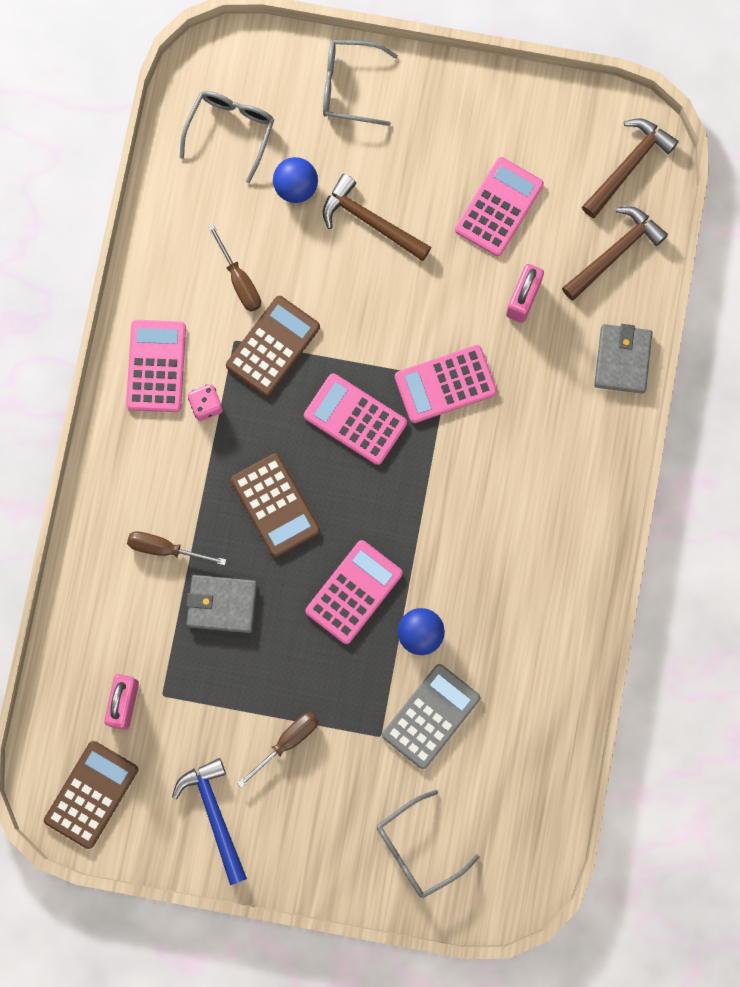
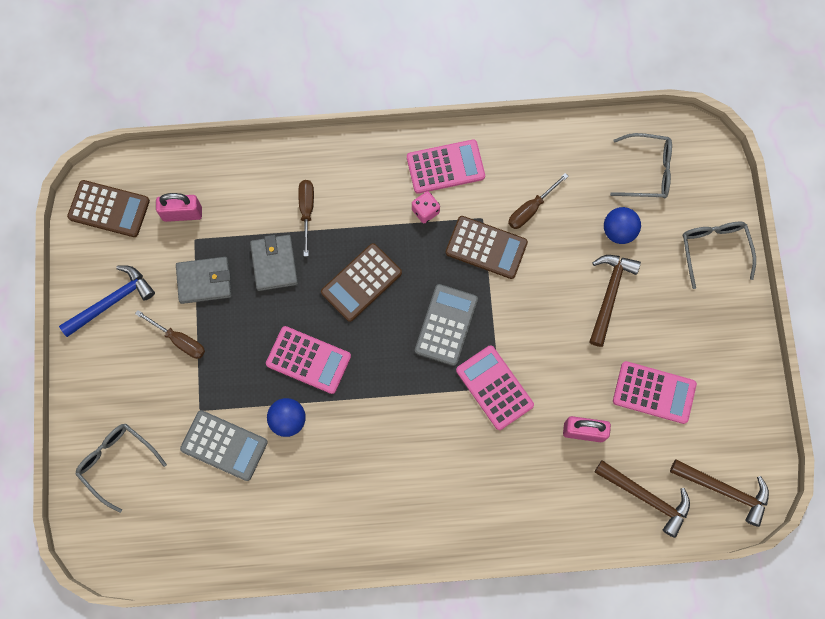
camera: 75 degrees right, 5 degrees down
(355, 419) = (446, 325): pink calculator -> grey calculator
(622, 360) = (557, 527): grey wallet -> grey wallet (204, 281)

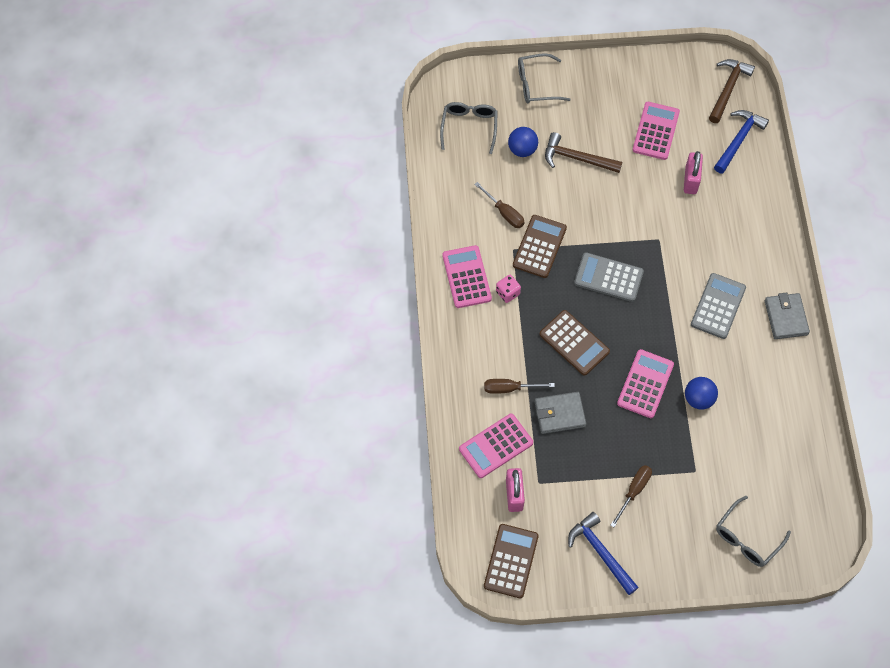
camera: 90 degrees left, 10 degrees down
(204, 281) = (578, 472): grey wallet -> grey wallet (786, 317)
(224, 445) = (724, 449): grey calculator -> grey calculator (718, 306)
(494, 388) = (659, 242): pink calculator -> pink calculator (496, 446)
(646, 497) = (738, 140): brown hammer -> blue hammer

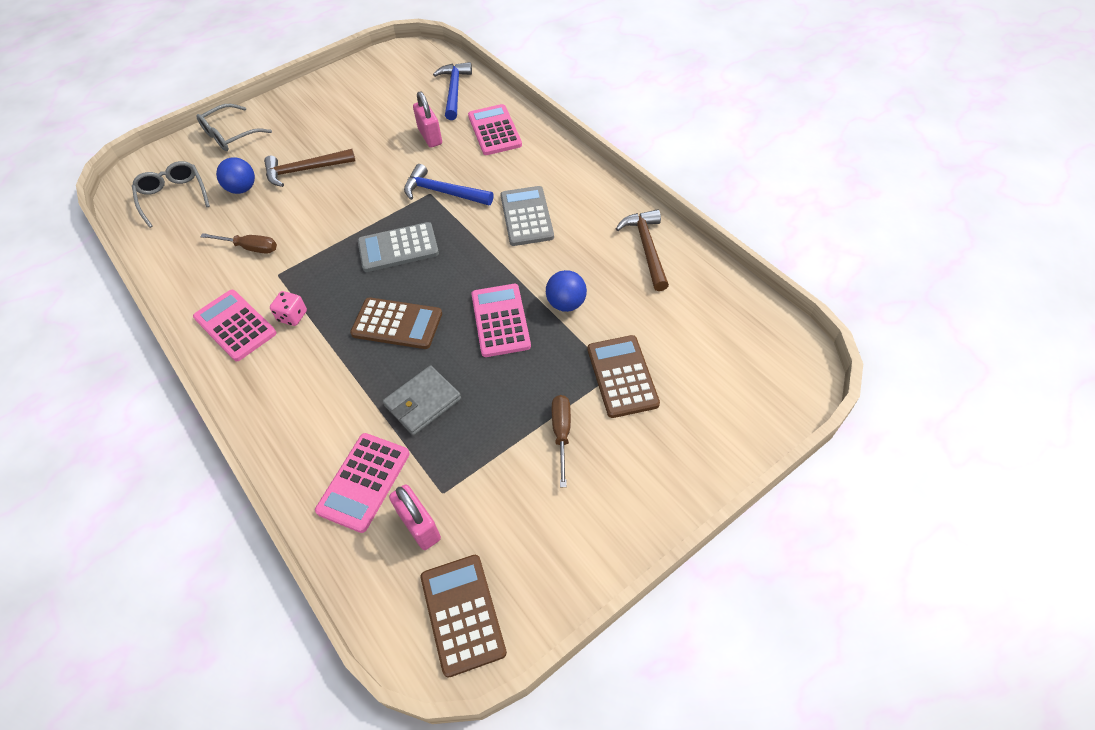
camera: 30 degrees left, 10 degrees down
(510, 388) = (347, 409): brown screwdriver -> none
(539, 246) = (306, 258): brown calculator -> brown calculator (622, 376)
(600, 552) = (570, 528): blue hammer -> blue hammer (443, 192)
(655, 131) = (372, 118): pink calculator -> pink calculator (494, 130)
(728, 89) = (419, 63): brown hammer -> brown hammer (646, 248)
(747, 538) = (719, 407): grey glasses -> none
(786, 317) = (598, 193): grey wallet -> none

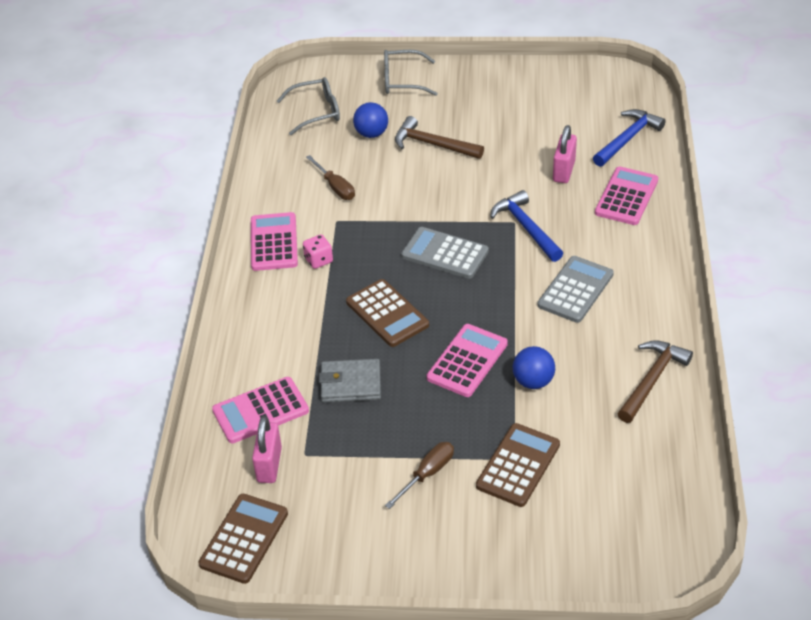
camera: 40 degrees right, 10 degrees down
(173, 197) = (316, 112): grey glasses -> grey glasses turned 60 degrees clockwise

